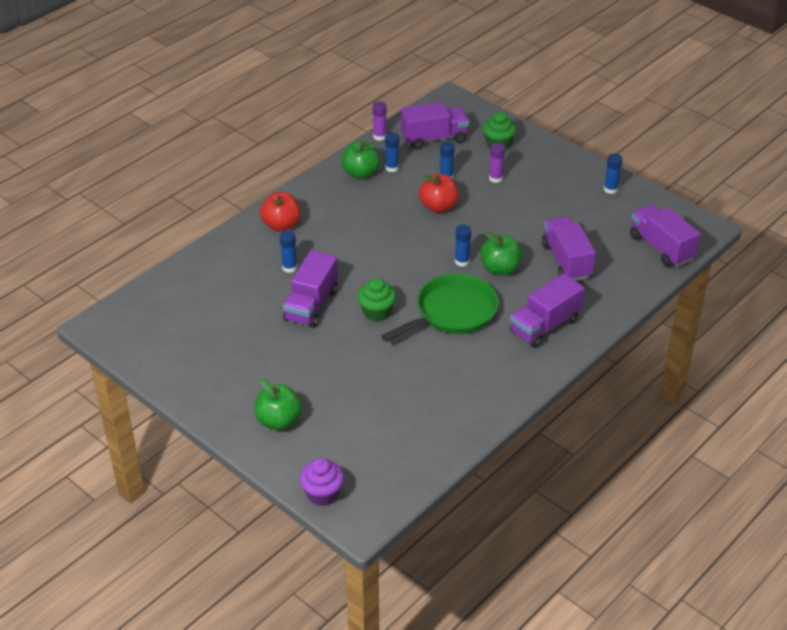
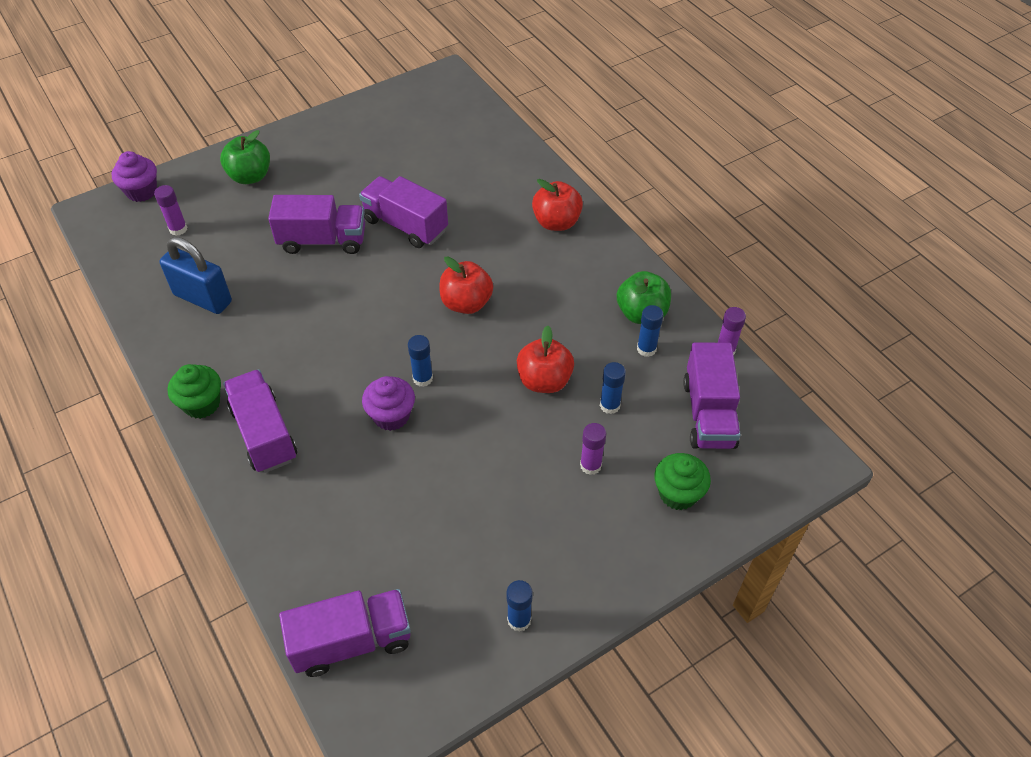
camera: 105 degrees right, 10 degrees up
(289, 267) = (476, 218): blue glue stick -> none
(363, 447) = (178, 229): none -> purple glue stick
(376, 312) = (368, 277): green cupcake -> green cupcake (202, 404)
(383, 255) = (466, 303): none -> red apple
(436, 402) = (203, 298): none -> blue padlock
(452, 312) = (334, 345): green pan -> none
(500, 269) = (391, 416): green apple -> purple cupcake
(566, 261) = (375, 499): purple truck -> purple truck (322, 241)

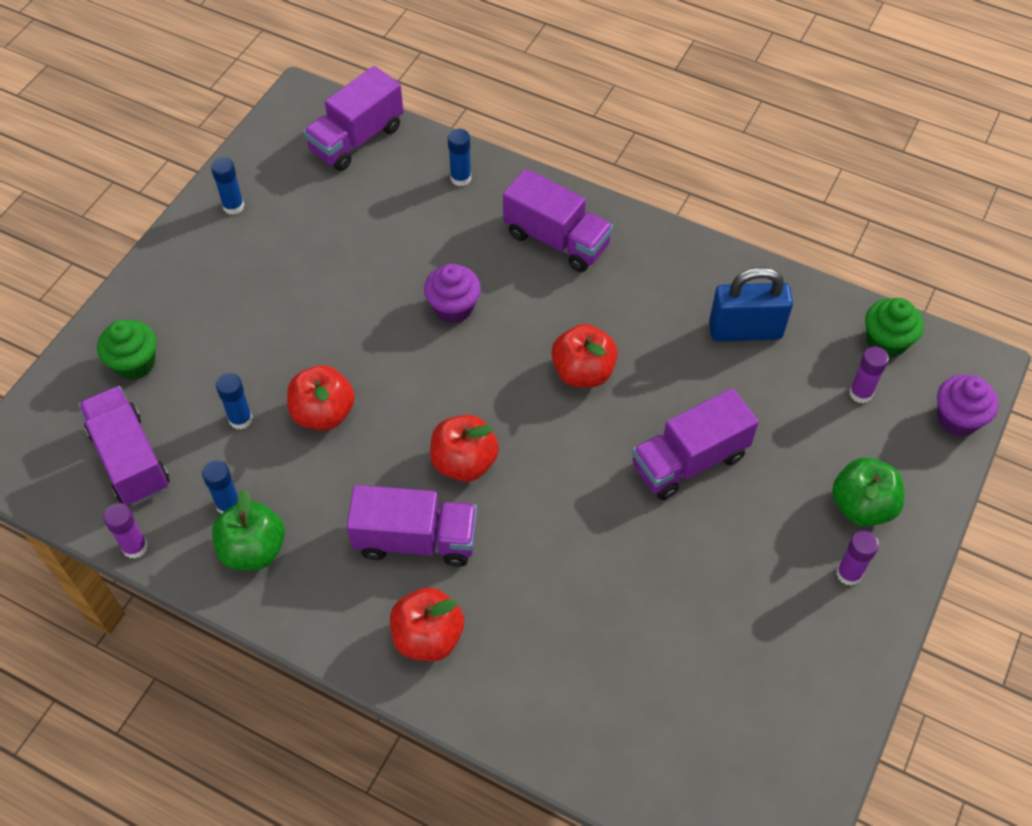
camera: 150 degrees right, 5 degrees up
(202, 404) = (637, 237): green cupcake -> green cupcake (886, 341)
(338, 323) = (583, 372): none -> red apple
(405, 225) = (612, 532): purple truck -> purple truck (415, 540)
(423, 378) = (450, 357): blue glue stick -> blue glue stick (460, 178)
(590, 465) = (232, 351): purple glue stick -> purple glue stick (848, 574)

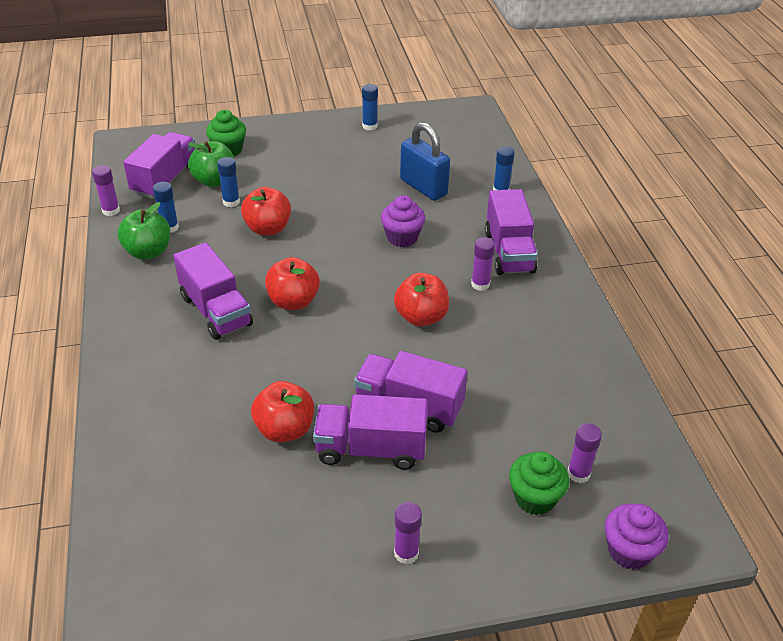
camera: 50 degrees right, 15 degrees down
(356, 139) = (473, 140): purple truck -> purple truck (371, 449)
(428, 637) = (150, 353): red apple -> red apple (285, 429)
(580, 294) = (480, 284): none -> purple glue stick
(745, 330) = (553, 378): blue padlock -> blue padlock (423, 187)
(862, 506) = (476, 529): green apple -> green apple (214, 181)
(886, 341) = (645, 464): green cupcake -> green cupcake (534, 498)

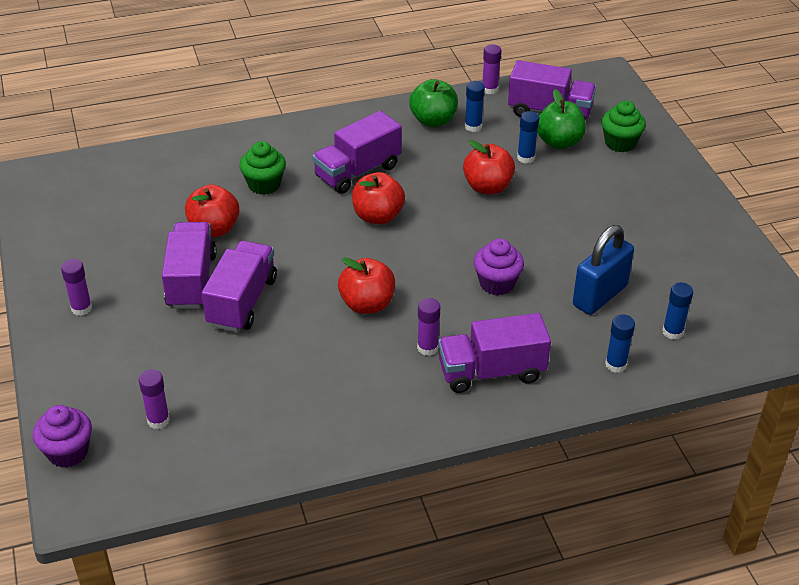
camera: 85 degrees right, 0 degrees up
(369, 126) = (716, 243): blue glue stick -> blue glue stick (672, 332)
(534, 498) = (131, 388): green cupcake -> green cupcake (264, 185)

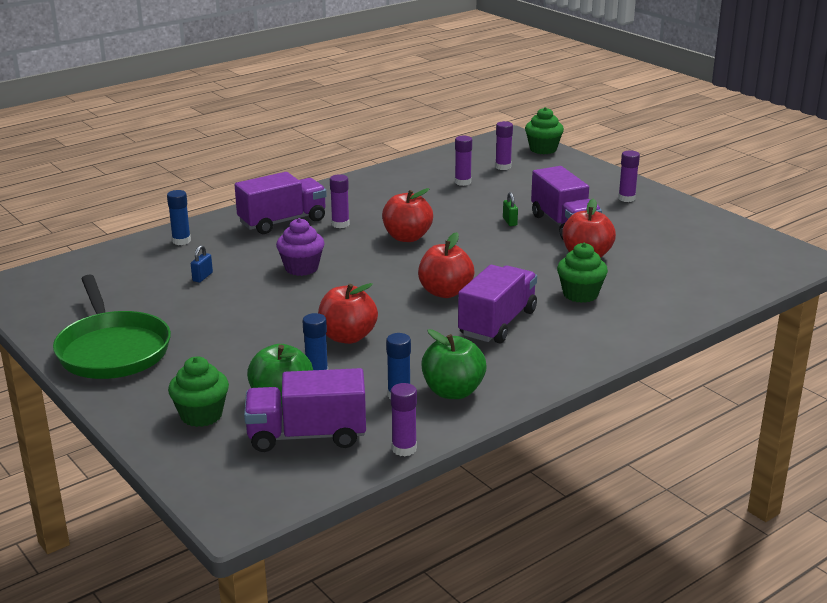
camera: 160 degrees right, 15 degrees down
(68, 452) = (543, 149): purple cupcake -> green cupcake
(235, 397) = (463, 182): none -> purple glue stick
(242, 302) = (509, 221): purple truck -> green padlock
(599, 296) = (202, 277): blue padlock -> blue padlock, size x0.41
(672, 332) = (132, 266): blue glue stick -> none
(688, 220) = (112, 350): none -> green pan

